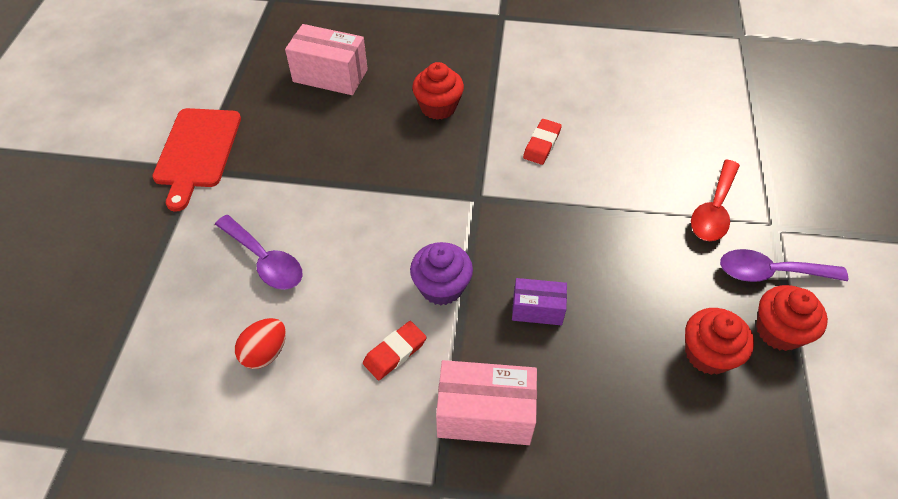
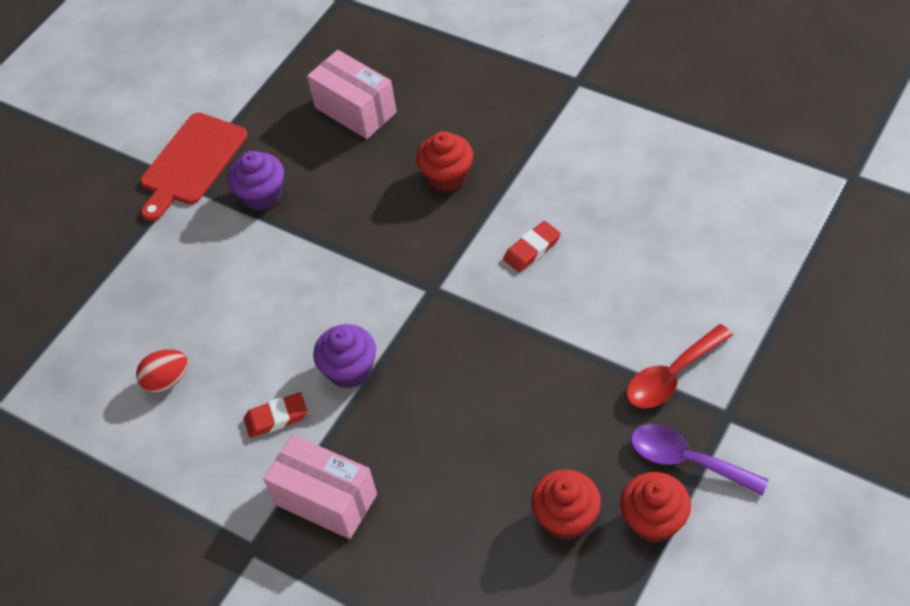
camera: 30 degrees right, 0 degrees up
(265, 260) = (204, 294): purple spoon -> none
(279, 161) = (262, 195): none -> purple cupcake
(537, 309) = (427, 420): purple box -> none

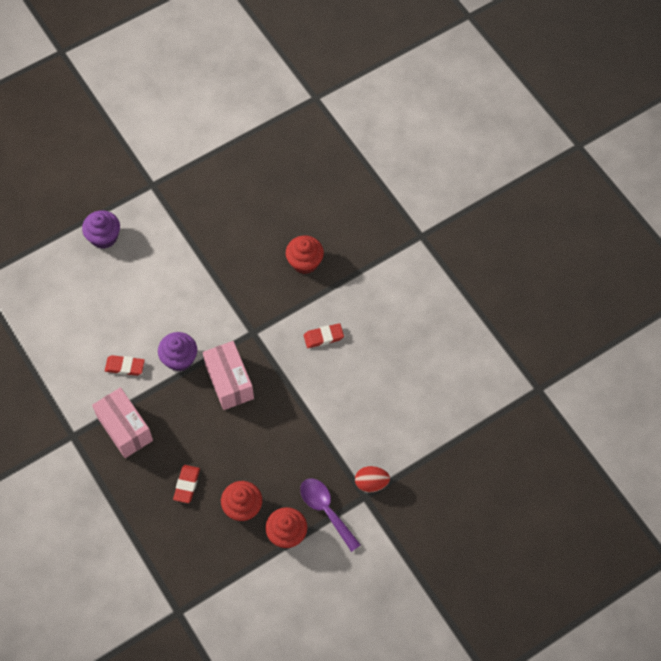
camera: 20 degrees right, 10 degrees up
(167, 380) = (79, 312): red egg -> red egg (371, 483)
(191, 163) = (164, 174): red cutting board -> none
(262, 195) = (192, 218): purple cupcake -> purple cupcake (104, 237)
(355, 110) = (278, 187): pink box -> pink box (229, 382)
(465, 529) = (187, 485): none -> red eraser
(671, 376) = (350, 457): red spoon -> none

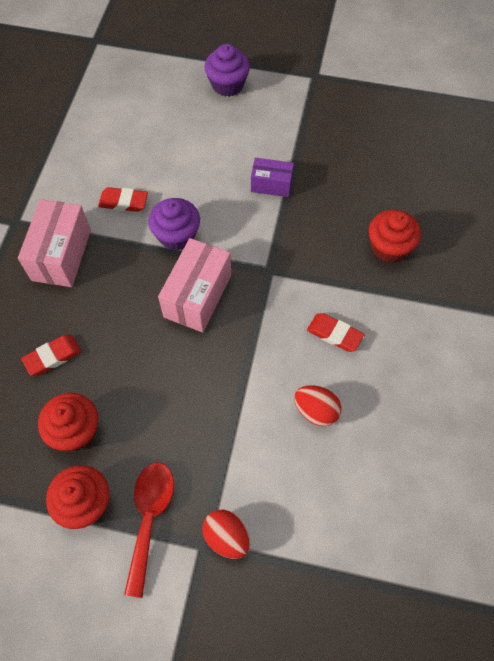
camera: 45 degrees right, 0 degrees up
(125, 366) = (123, 202): red eraser -> red eraser turned 45 degrees counterclockwise
(201, 281) = (271, 185): none -> purple box
(326, 510) = (149, 517): purple spoon -> red spoon
(353, 385) = (316, 411): none -> red egg

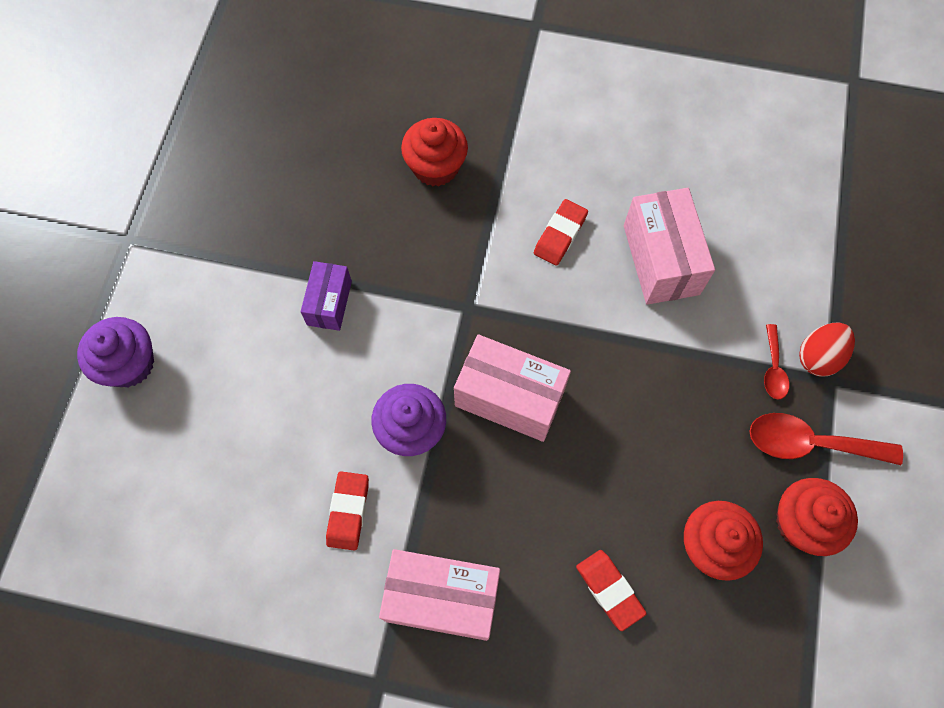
camera: 90 degrees left, 5 degrees up
(216, 495) = (773, 369): none -> red spoon
(316, 411) = (661, 259): red egg -> pink box

